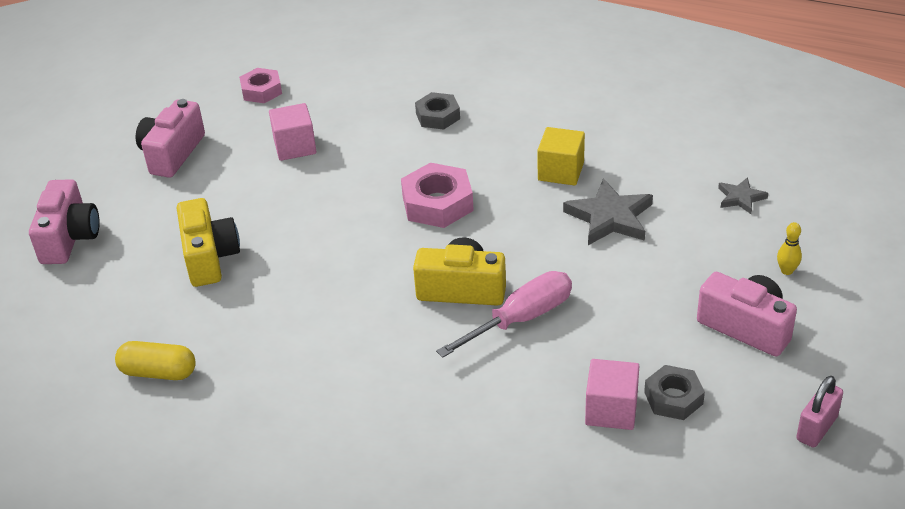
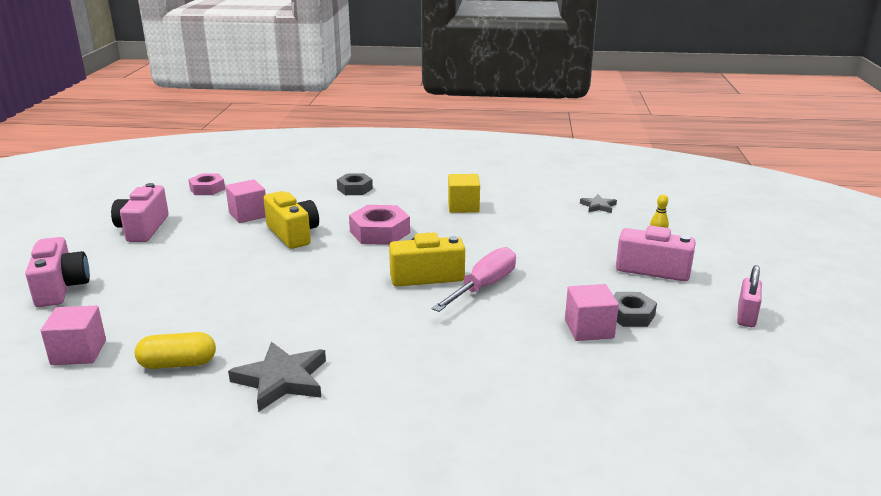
camera: 20 degrees left, 15 degrees down
(69, 337) = (79, 352): none -> pink cube
(209, 257) = (199, 284): yellow camera -> yellow camera (293, 234)
(610, 217) = (514, 225): grey star -> grey star (281, 380)

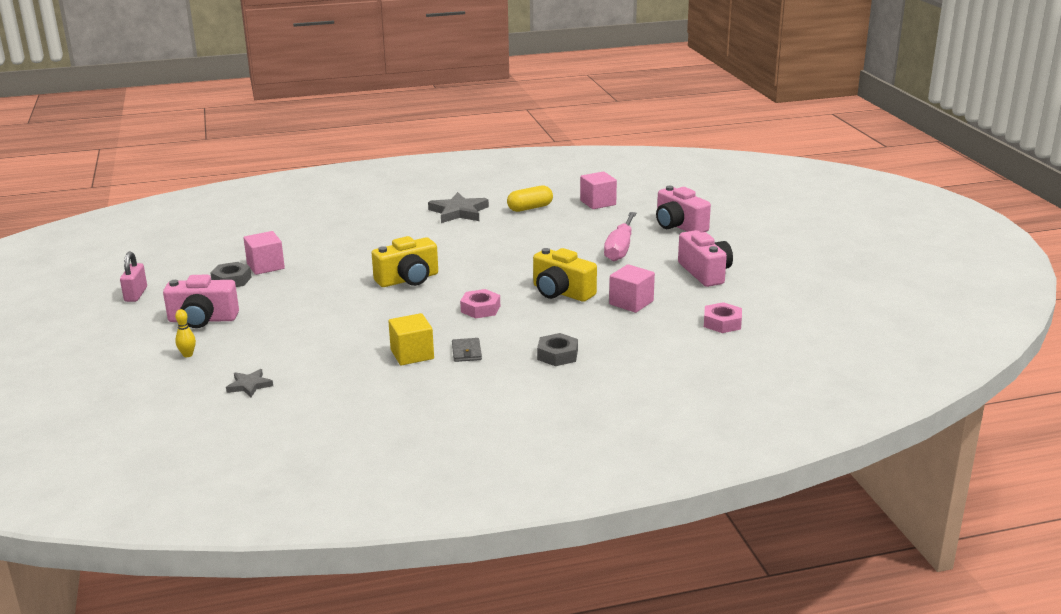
camera: 160 degrees right, 0 degrees up
(379, 232) = (480, 309): pink nut -> pink nut, size x0.66
(420, 201) = (466, 352): none -> grey wallet
(483, 287) = (355, 280): pink screwdriver -> pink screwdriver (620, 248)

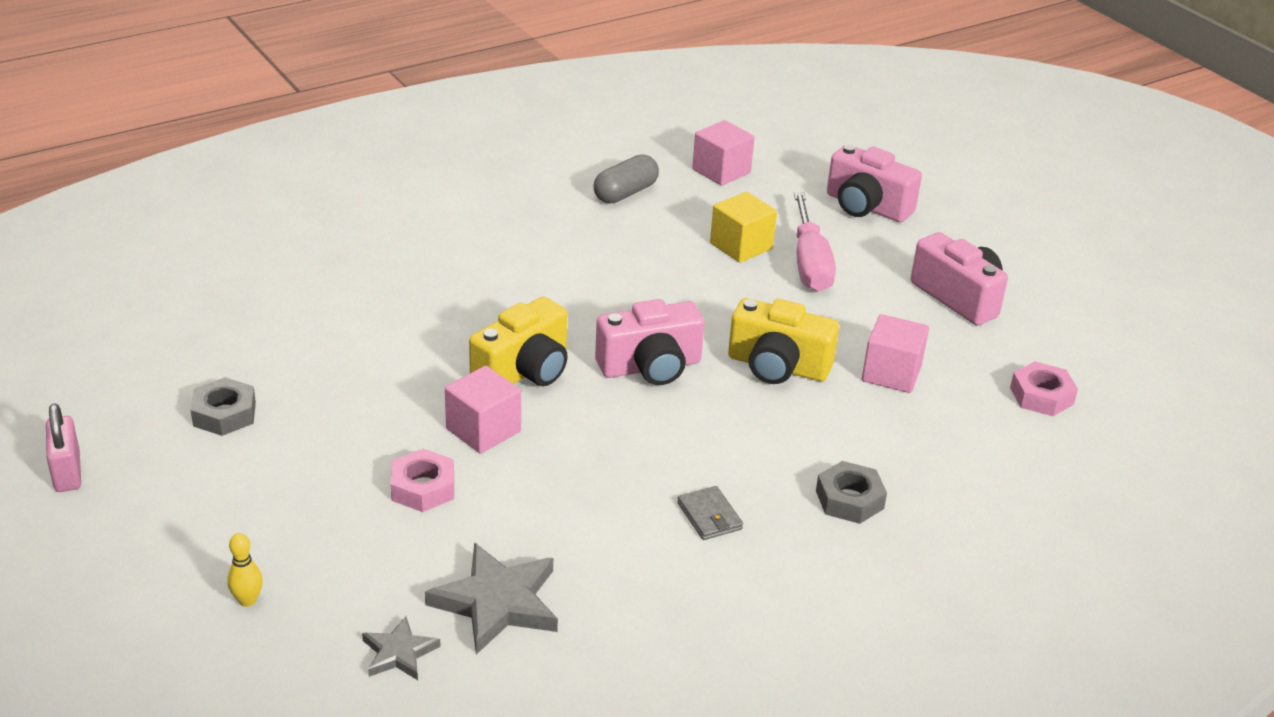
camera: 20 degrees left, 10 degrees up
(202, 320) = (226, 514): pink camera -> pink camera (650, 367)
(265, 266) = (266, 374): pink cube -> pink cube (483, 430)
(412, 354) = (627, 535): yellow cube -> yellow cube (741, 246)
(459, 212) = (519, 213): grey star -> grey star (497, 602)
(480, 309) = (676, 419): pink nut -> pink nut (423, 488)
(530, 208) = (625, 193): yellow capsule -> grey capsule

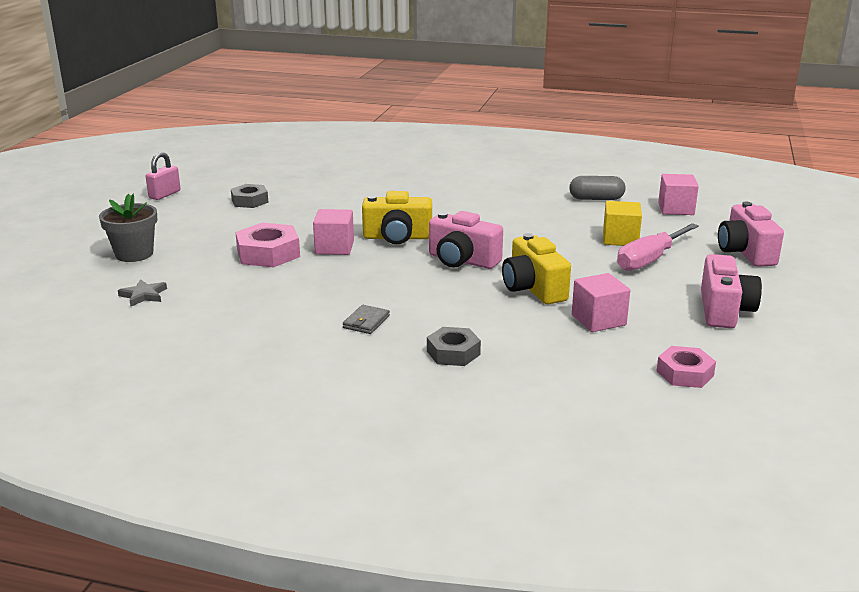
camera: 50 degrees right, 10 degrees down
(247, 600) = (134, 254): yellow bowling pin -> grey flower pot
(423, 488) = (268, 253): pink nut -> pink nut, size x1.52
(497, 602) = (211, 301): grey star -> none

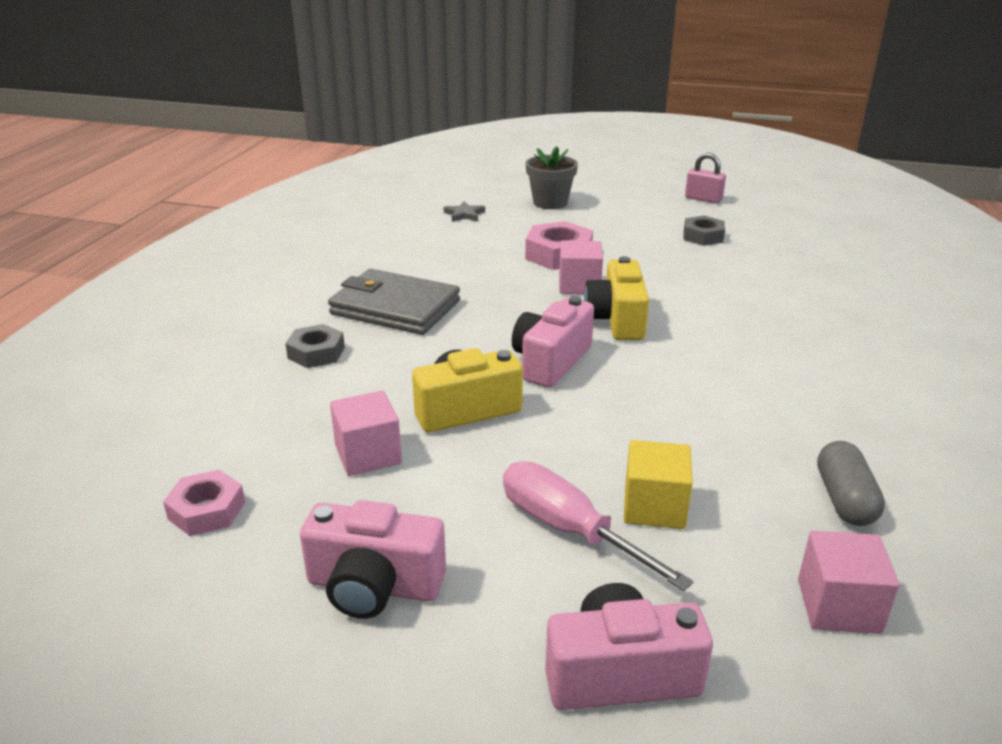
camera: 90 degrees right, 5 degrees up
(366, 322) = (395, 307): grey wallet -> grey wallet, size x2.42

